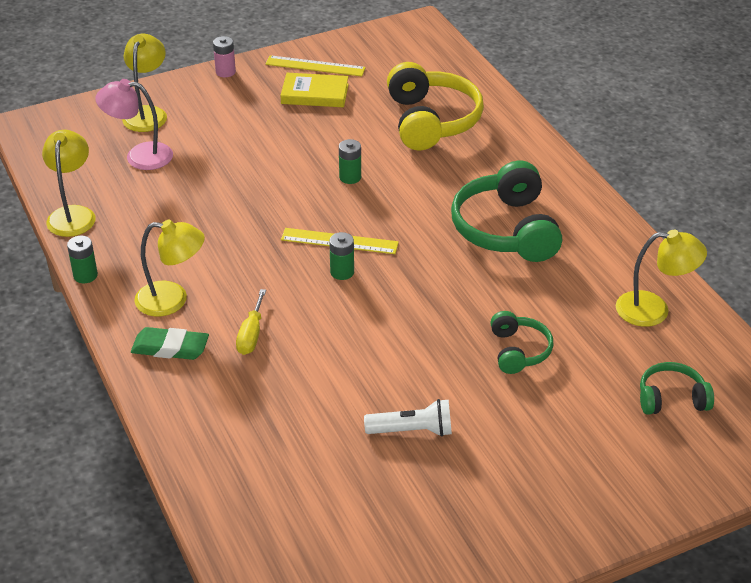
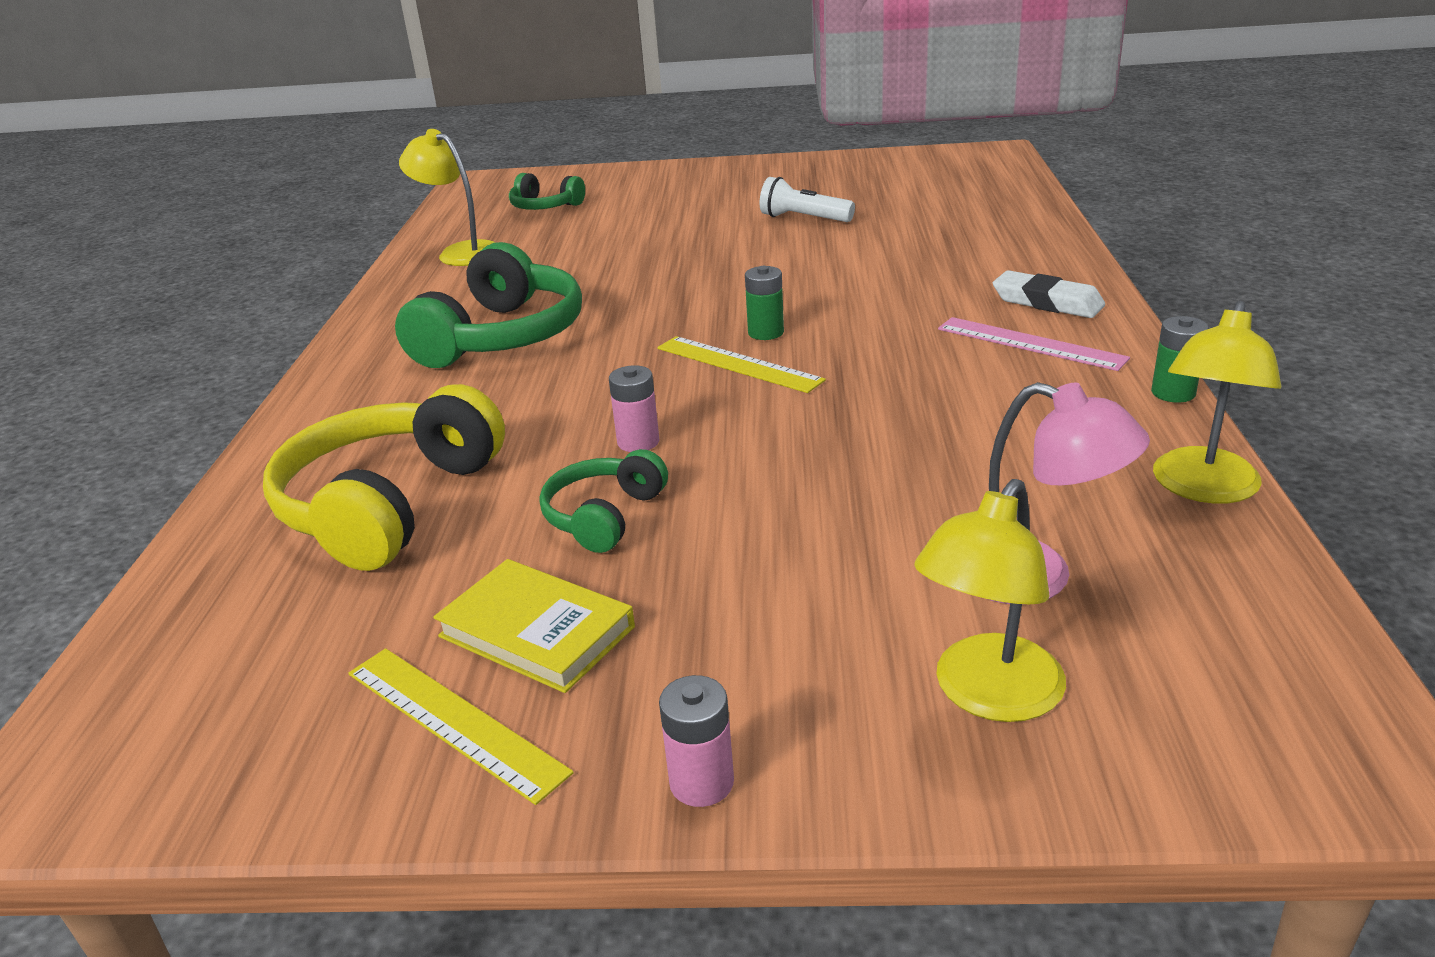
camera: 150 degrees left, 10 degrees down
(170, 348) = (1047, 302): green eraser -> white eraser
(172, 300) = (1030, 344): yellow lamp -> pink ruler
(251, 335) = (931, 298): yellow screwdriver -> none
(350, 177) = (638, 442): green battery -> pink battery
(518, 351) = (637, 247): green headphones -> green headphones (604, 516)

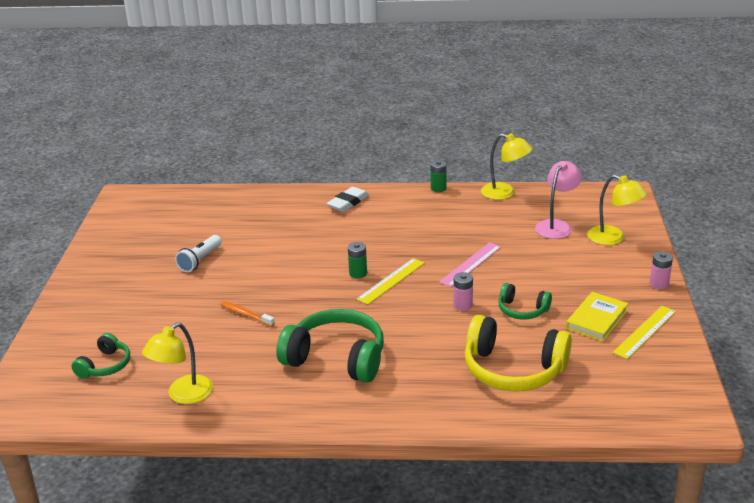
camera: 90 degrees left, 0 degrees up
(644, 264) = (246, 314): none -> orange toothbrush
(1030, 344) = (389, 210): pink ruler -> pink ruler (471, 264)

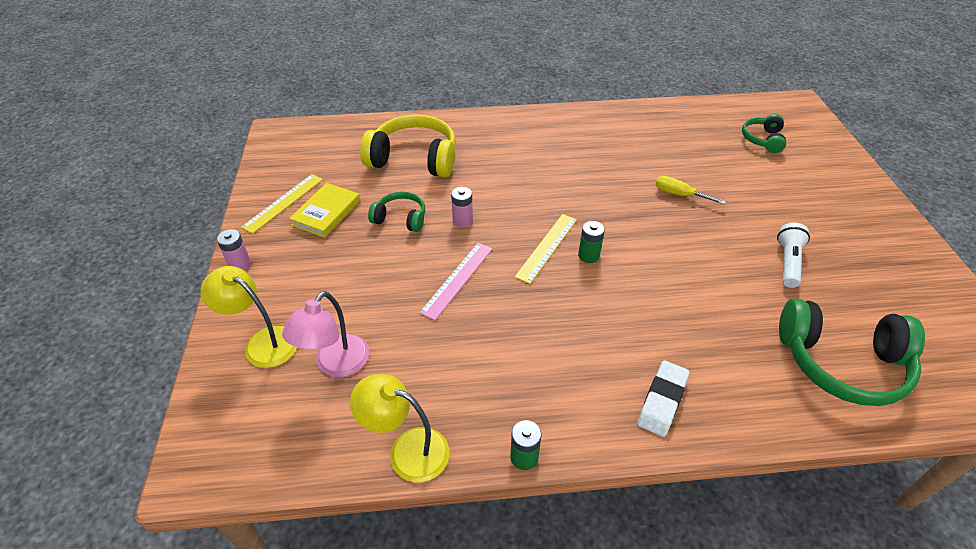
camera: 170 degrees right, 15 degrees up
(183, 395) = (676, 122): yellow lamp -> none
(246, 314) = (679, 195): orange toothbrush -> yellow screwdriver
(336, 358) = (569, 158): green headphones -> green headphones (841, 363)

